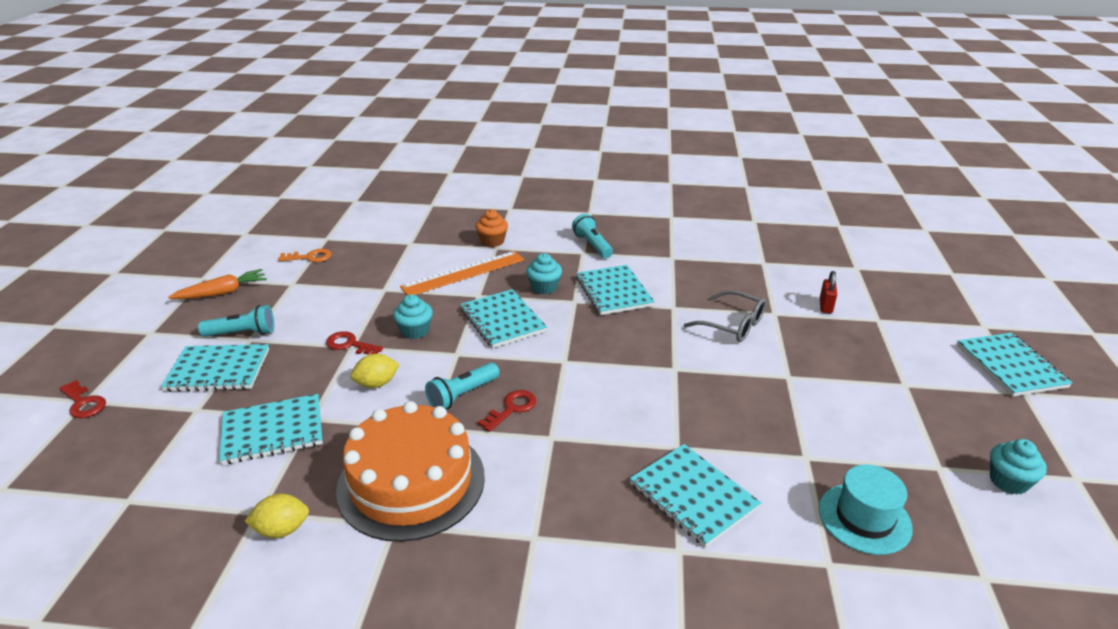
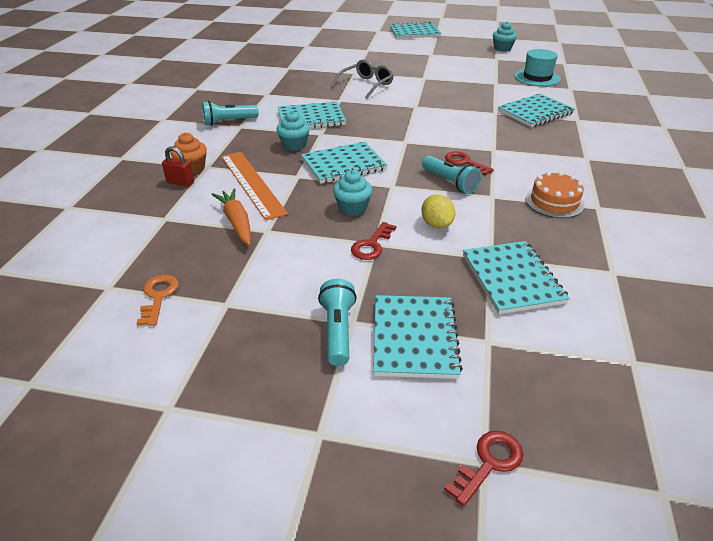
camera: 85 degrees left, 5 degrees up
(222, 292) = (225, 372): orange carrot -> orange carrot (236, 222)
(282, 529) = (625, 257): yellow lemon -> none
(411, 482) = (554, 202): orange cake -> orange cake, size x0.51
(825, 306) = (349, 59): red padlock -> red padlock (180, 182)

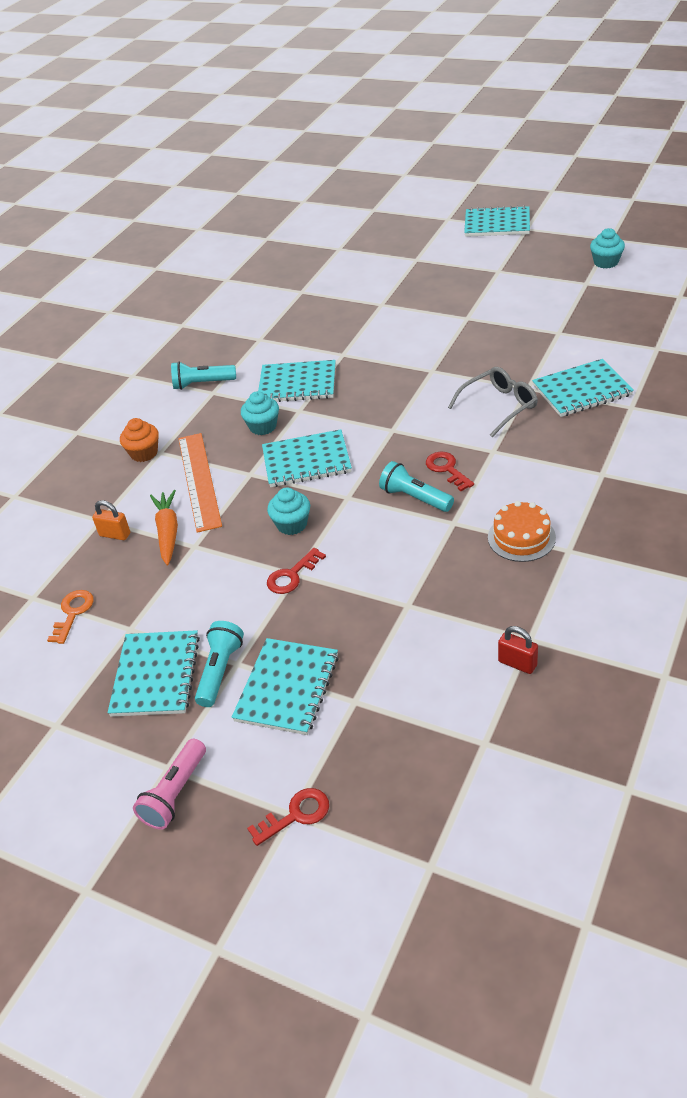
camera: 20 degrees right, 5 degrees up
(180, 182) = (127, 473): red padlock -> red padlock (517, 663)
(183, 228) = (115, 534): none -> orange padlock
(340, 462) = (175, 793): none -> pink flashlight
(366, 85) = (386, 328): grey glasses -> grey glasses (499, 406)
(436, 224) = (371, 556): yellow lemon -> none
(450, 182) = (415, 498): turquoise flashlight -> turquoise flashlight turned 150 degrees clockwise
(512, 279) = (416, 634): turquoise notebook -> turquoise notebook (156, 675)
(537, 78) = (622, 324): turquoise hat -> none

